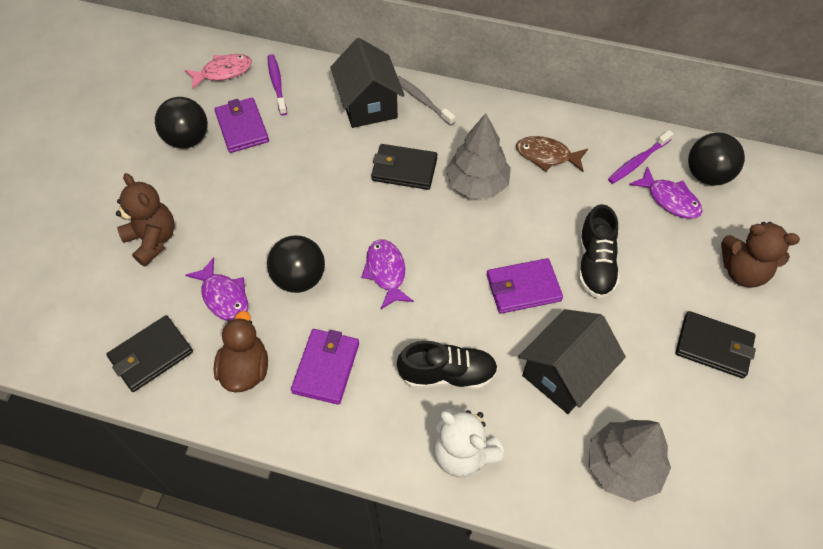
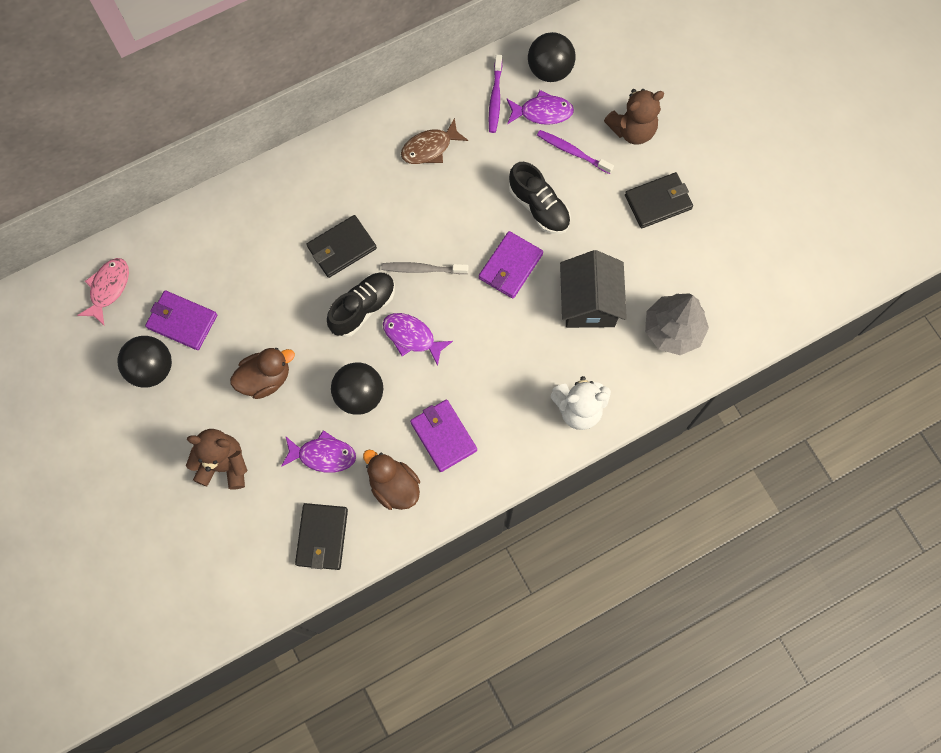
camera: 45 degrees left, 15 degrees up
(249, 209) = (265, 379): none -> brown duck
(277, 84) = (165, 261): purple toothbrush -> purple toothbrush (572, 152)
(368, 105) = (257, 217): black house -> none
(422, 100) = (294, 178): grey toothbrush -> grey toothbrush (422, 269)
(447, 374) = (521, 369): black shoe -> black shoe (363, 308)
(477, 184) = (404, 215): grey tree -> none

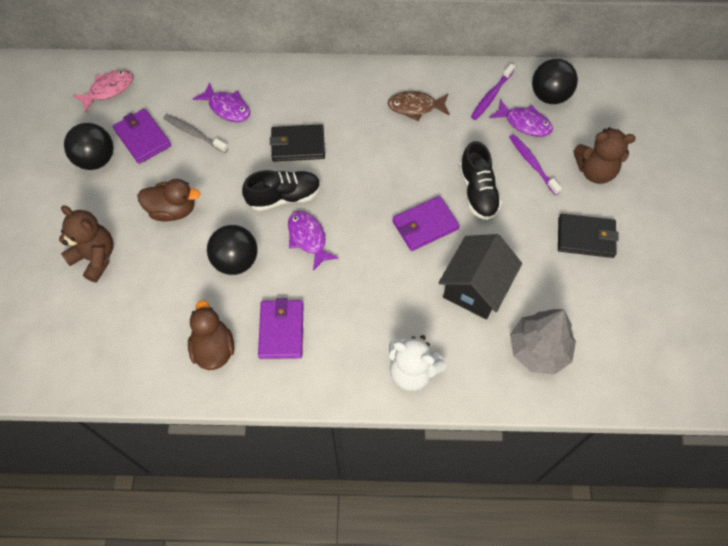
camera: 30 degrees right, 10 degrees down
(322, 537) = (128, 357): black wallet -> none
(323, 455) = (175, 292): purple fish -> purple fish (227, 108)
(422, 269) = (351, 192): grey toothbrush -> grey toothbrush (194, 133)

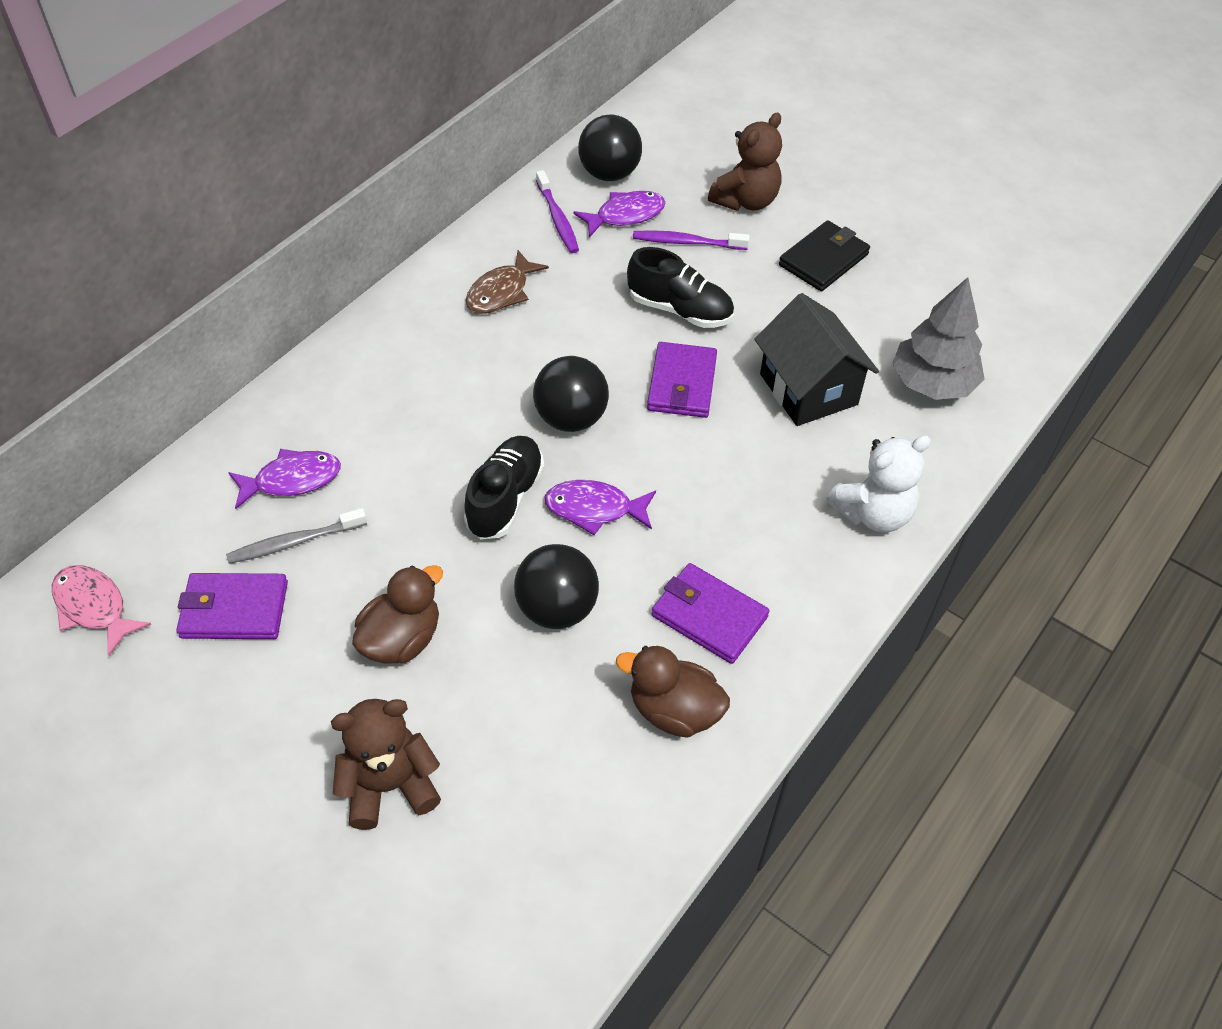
camera: 55 degrees left, 10 degrees down
(96, 160) = (210, 692): black ball -> black ball (571, 418)
(108, 90) = (94, 607): pink fish -> pink fish turned 45 degrees counterclockwise
(298, 145) = (437, 438): black wallet -> none

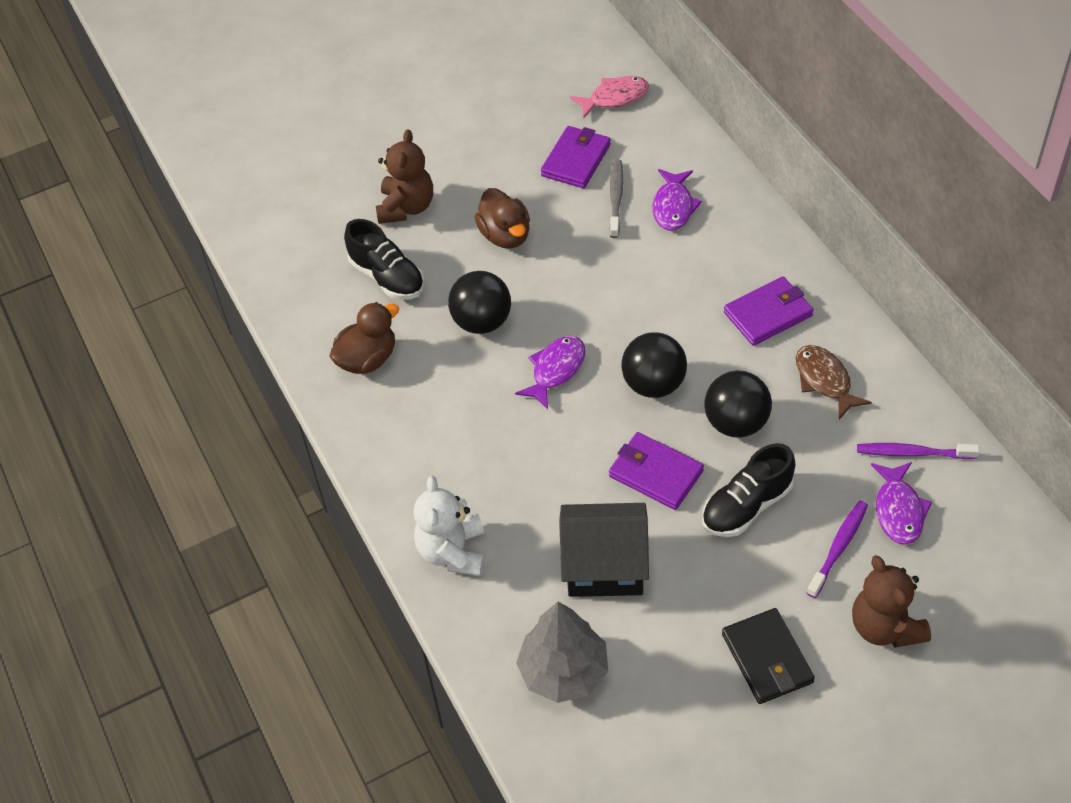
camera: 120 degrees right, 0 degrees up
(505, 498) = (593, 320): black shoe -> black shoe (387, 277)
(609, 174) = (970, 519): black ball -> black ball (736, 423)
(709, 616) = (425, 406): purple wallet -> purple wallet (768, 314)

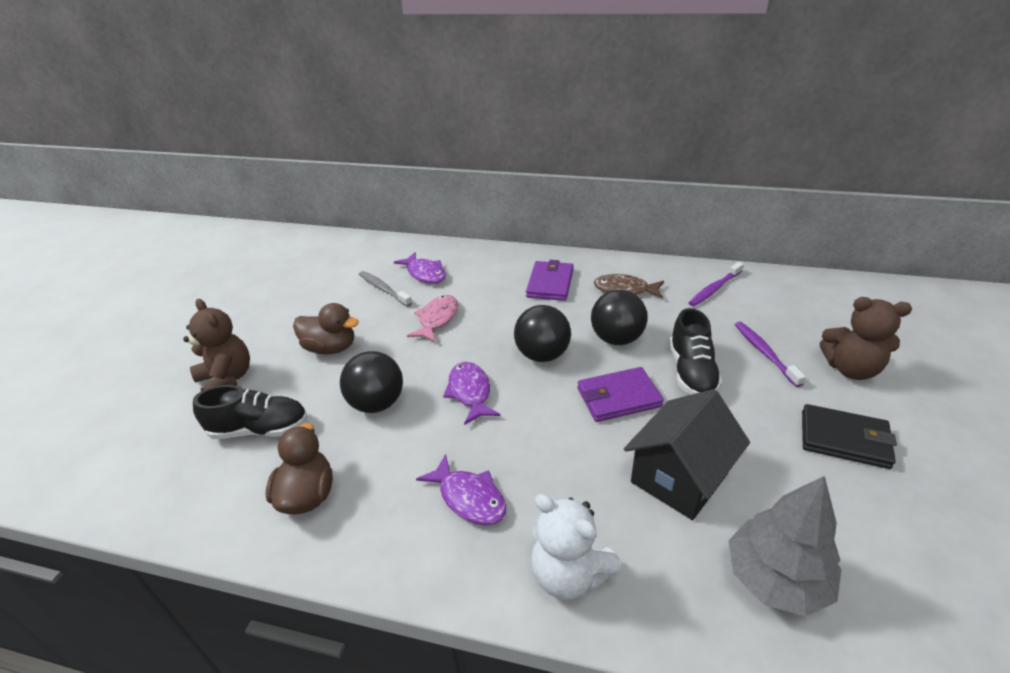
camera: 50 degrees left, 15 degrees down
(576, 160) = (332, 288): purple wallet -> none
(614, 98) = (319, 252): pink fish -> pink fish (437, 319)
(898, 510) = (754, 315): purple fish -> purple fish (469, 498)

